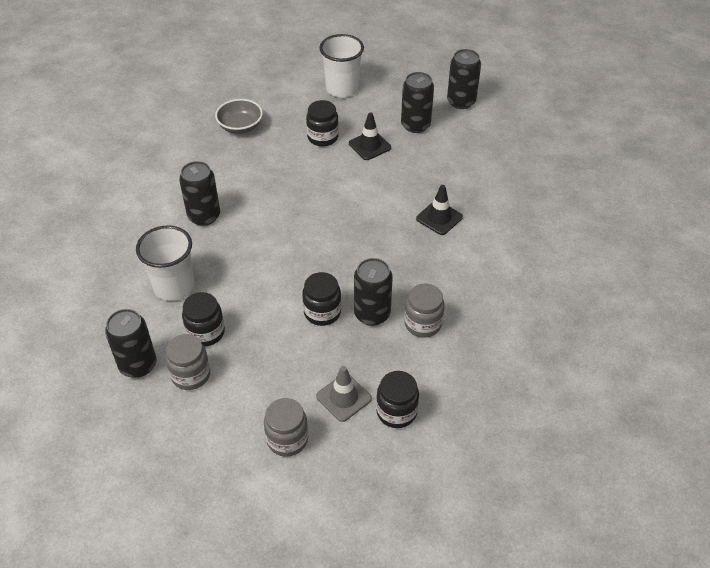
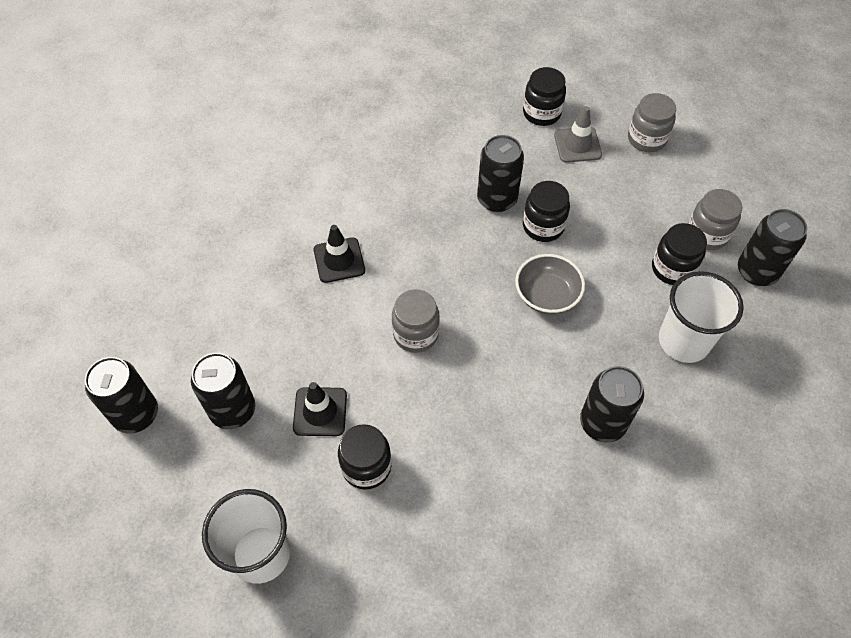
camera: 145 degrees left, 10 degrees up
(240, 127) = (464, 567): grey bowl -> grey bowl (547, 295)
(423, 324) = (458, 166): grey jar -> grey jar (415, 334)

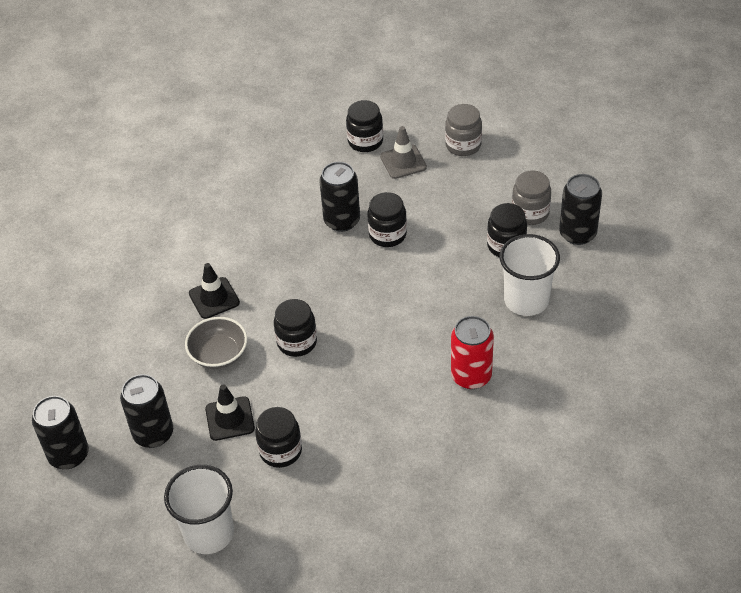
camera: 10 degrees left, 10 degrees down
(415, 334) = (297, 342): grey jar -> black jar
(547, 295) = (403, 289): grey bowl -> grey bowl (219, 354)
(602, 423) = (471, 376): black can -> red can

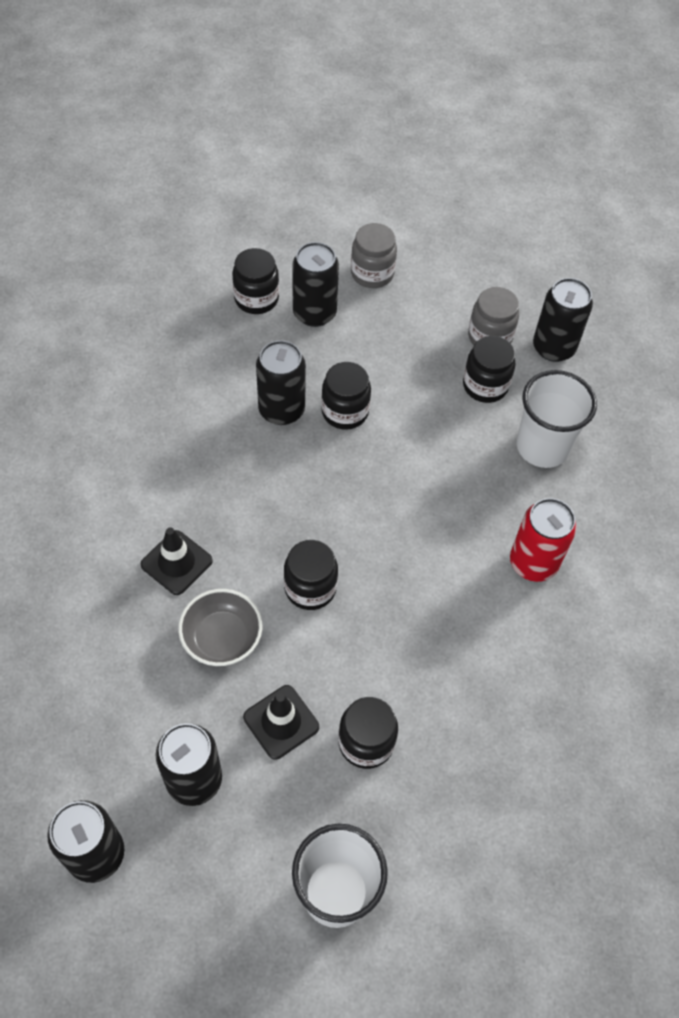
camera: 30 degrees left, 10 degrees up
(403, 162) = (314, 313): grey traffic cone -> black can

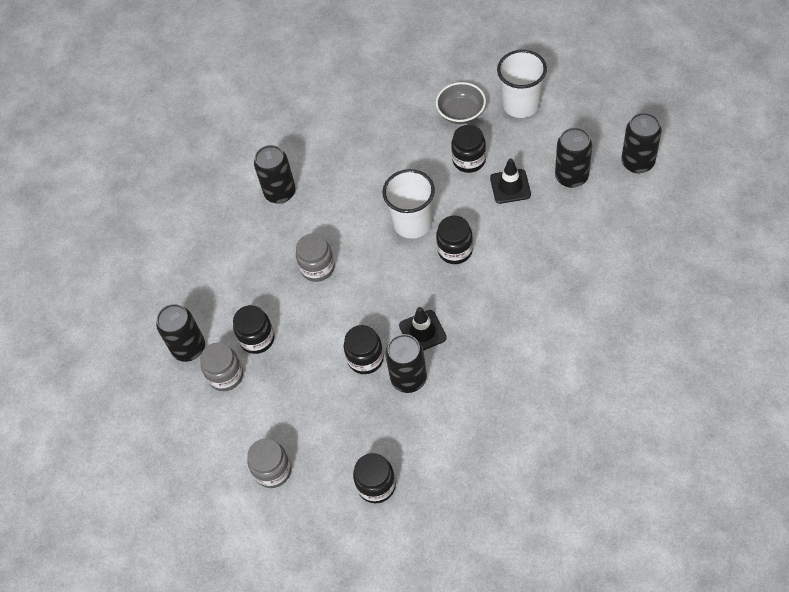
camera: 140 degrees left, 0 degrees up
(176, 562) = (531, 298): black traffic cone -> black traffic cone (422, 331)
(222, 638) = (523, 242): grey bowl -> grey bowl (461, 113)
(314, 313) = (339, 452): black can -> black can (280, 192)
(475, 493) = (317, 268): none -> grey jar
(533, 562) = (313, 214): red can -> none
(542, 447) = (253, 281): white cup -> white cup (412, 223)

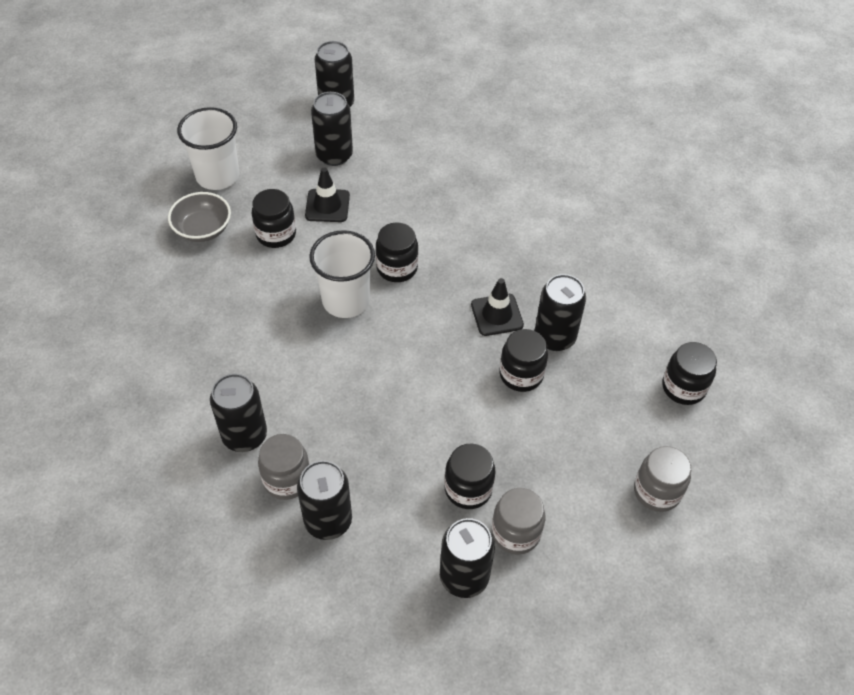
camera: 90 degrees left, 5 degrees down
(221, 258) = (328, 520): none -> black can
(317, 268) = (379, 407): grey jar -> grey jar (287, 479)

